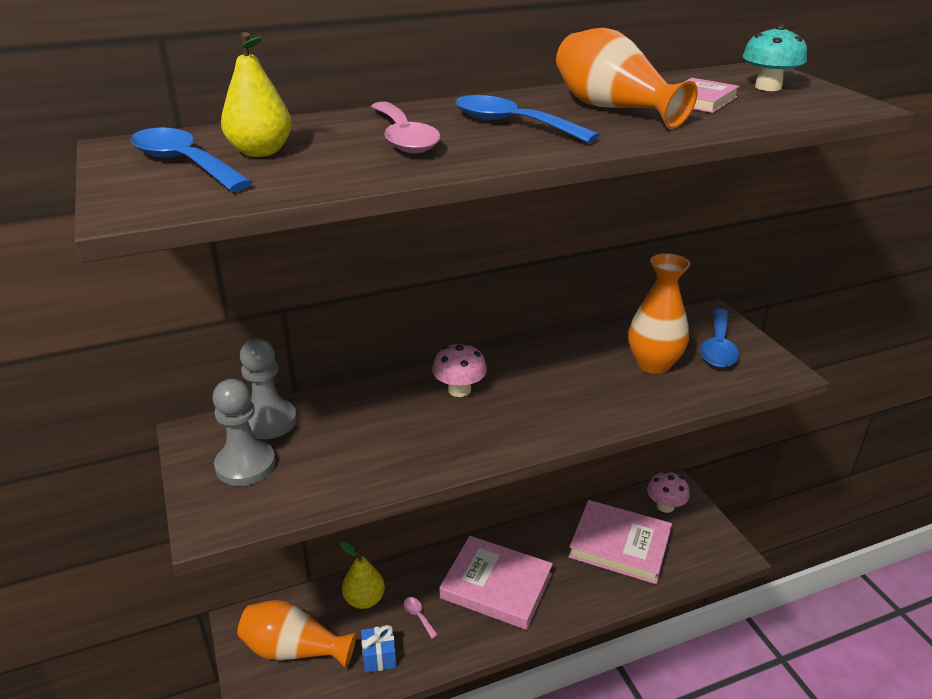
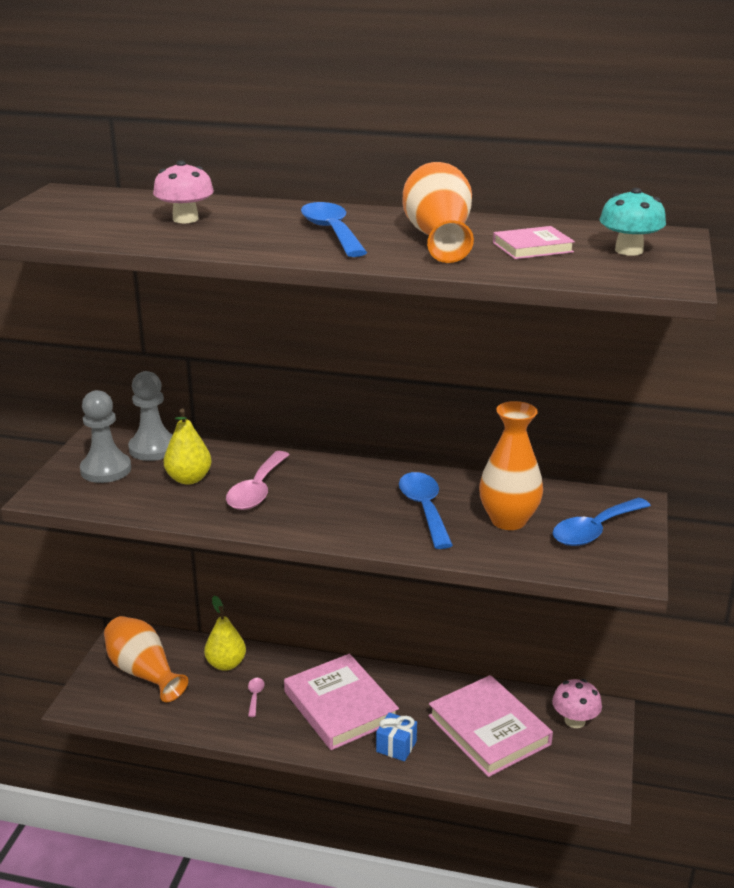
camera: 35 degrees right, 5 degrees down
(184, 163) = (75, 210): blue spoon -> blue spoon (424, 509)
(260, 152) = (130, 213): yellow pear -> yellow pear (189, 479)
(379, 657) = (197, 708): blue gift -> blue gift (396, 746)
(404, 138) = (235, 224): pink spoon -> pink spoon (257, 490)
(459, 390) = (314, 478): pink mushroom -> pink mushroom (185, 219)

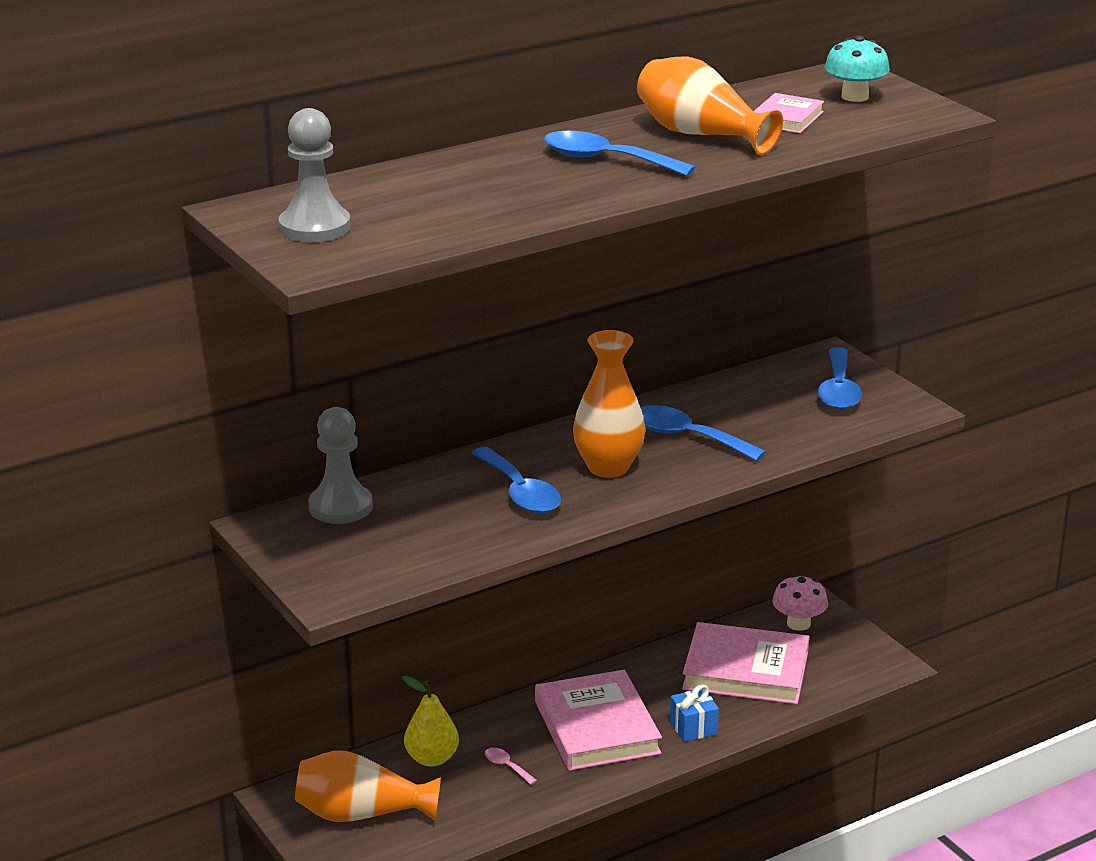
camera: 45 degrees left, 0 degrees up
(106, 470) = (337, 547): grey pawn -> grey pawn (314, 227)
(185, 219) = (449, 194): pink mushroom -> none
(189, 479) = (437, 514): yellow pear -> none
(257, 490) = (520, 492): pink spoon -> blue spoon
(340, 706) = (597, 727): pink book -> pink book turned 60 degrees clockwise
(508, 520) = (766, 414): orange vase -> orange vase (608, 467)

